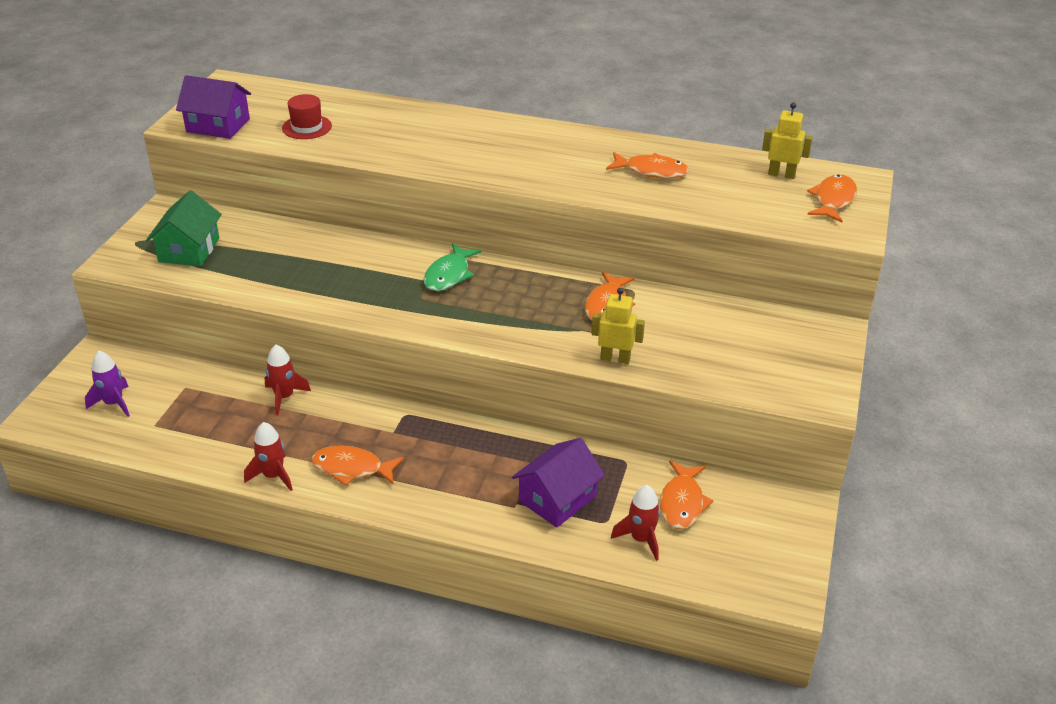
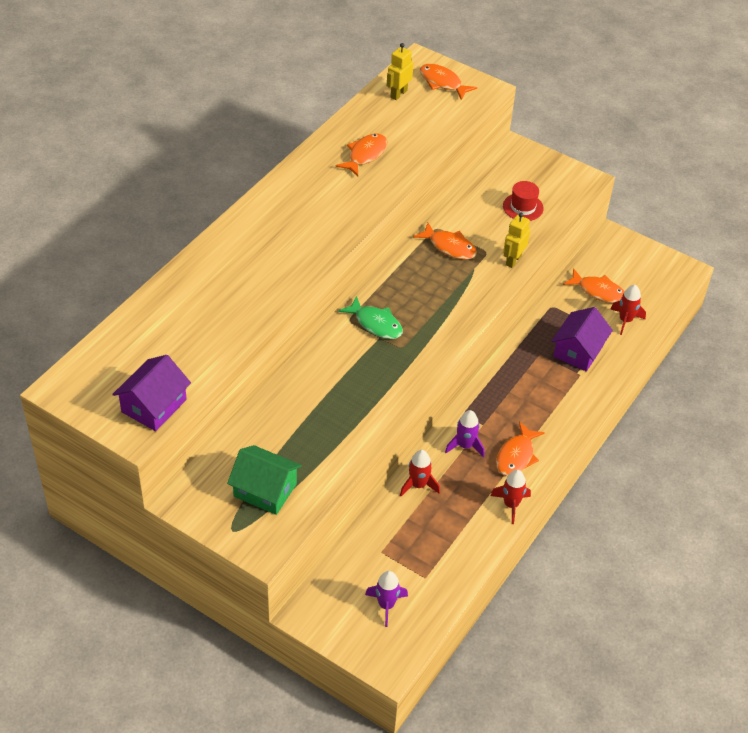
camera: 75 degrees left, 10 degrees up
(307, 127) = (190, 342): red hat -> red hat (523, 207)
(354, 423) = (465, 446): none -> purple rocket
(557, 498) = (578, 351): purple house -> purple house turned 60 degrees clockwise

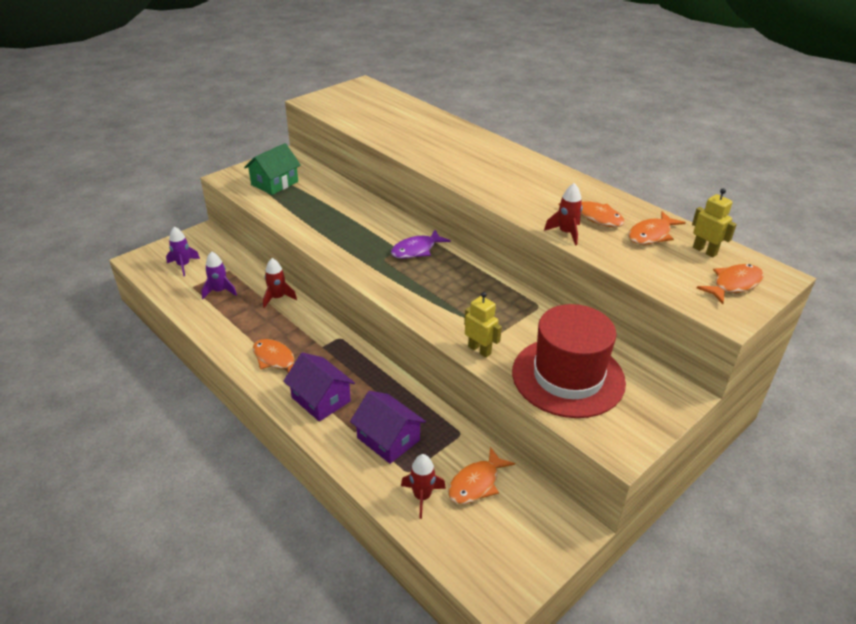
camera: 105 degrees right, 10 degrees down
(154, 405) = (330, 107): purple house -> purple house (321, 399)
(376, 324) = (416, 250): green fish -> purple fish
(449, 247) = (509, 309): orange fish -> orange fish (651, 235)
(465, 446) = (303, 331): purple rocket -> purple rocket (219, 291)
(511, 505) = (227, 345): red rocket -> red rocket (566, 233)
(523, 207) = (568, 377): red hat -> red hat, size x2.24

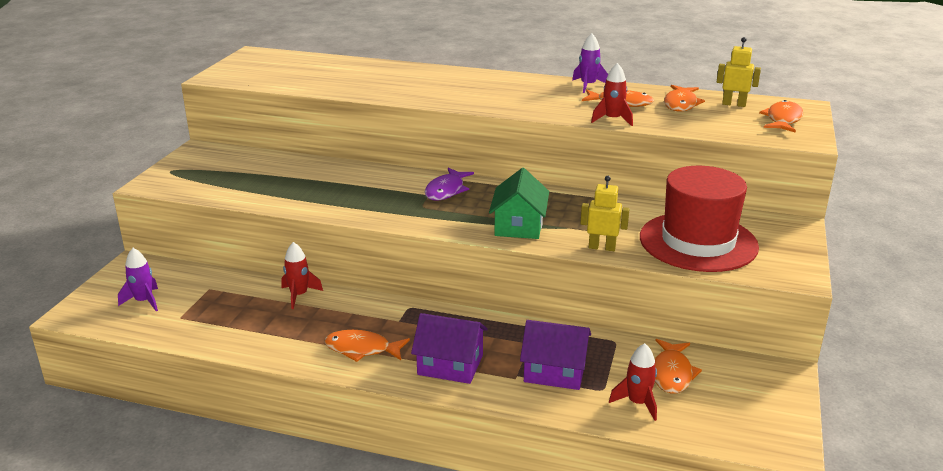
camera: 30 degrees left, 10 degrees down
(219, 291) = (220, 311): purple rocket -> purple rocket (588, 85)
(274, 183) = (217, 175): green house -> green house (519, 225)

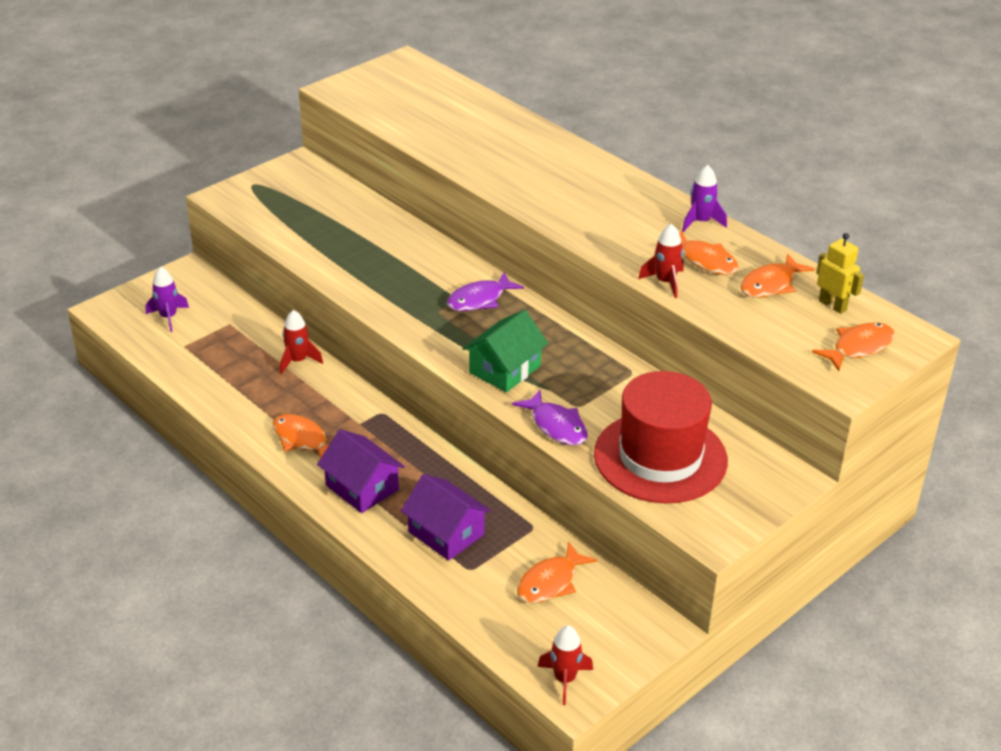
camera: 30 degrees right, 10 degrees up
(602, 247) = (556, 426): yellow robot -> purple fish
(637, 403) = (487, 596): red rocket -> red rocket (564, 679)

